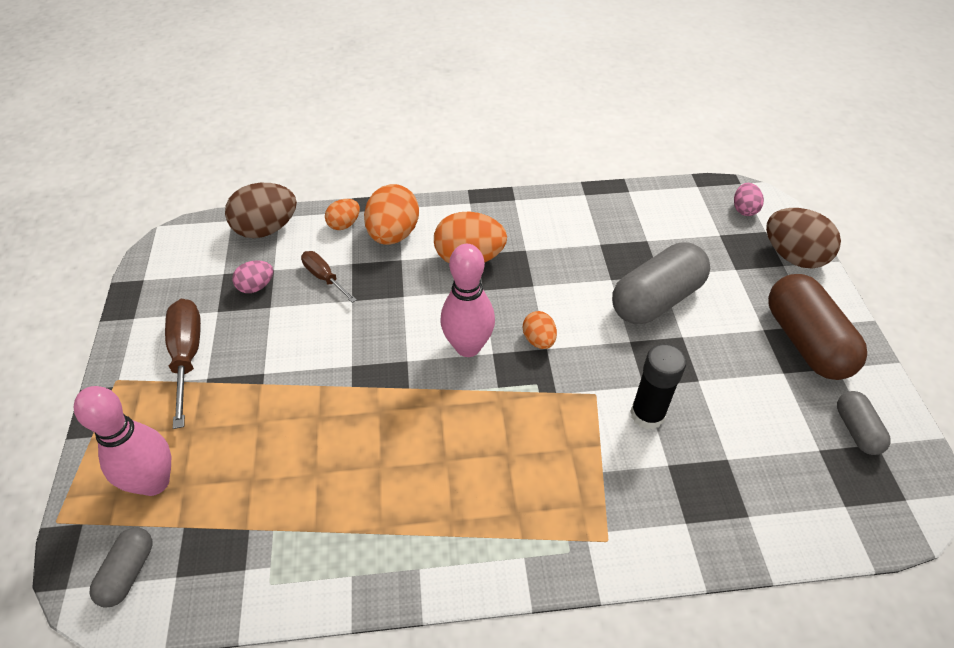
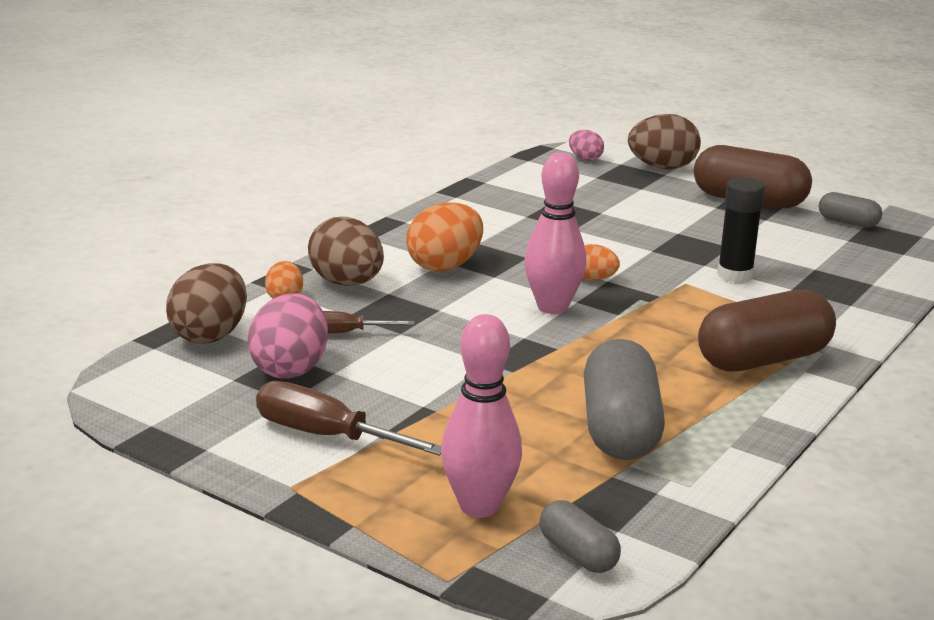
camera: 50 degrees left, 25 degrees down
(256, 286) = (290, 369): pink egg -> pink egg, size x1.83
(393, 234) = (347, 283): orange egg -> brown egg
(513, 518) = (763, 359): none -> brown capsule
(656, 299) = (625, 224): grey capsule -> grey capsule (620, 429)

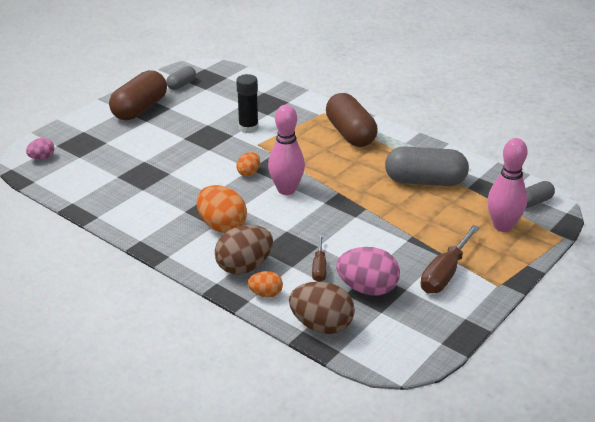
camera: 85 degrees left, 10 degrees up
(662, 167) = (71, 131): brown egg -> none

